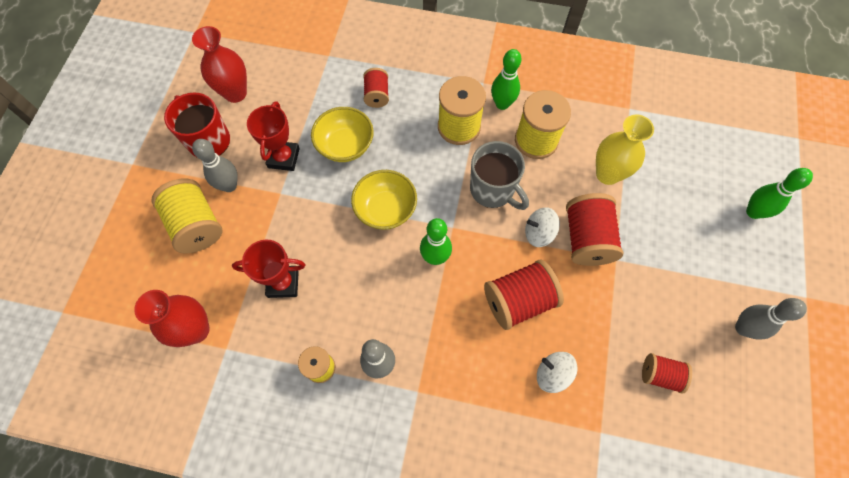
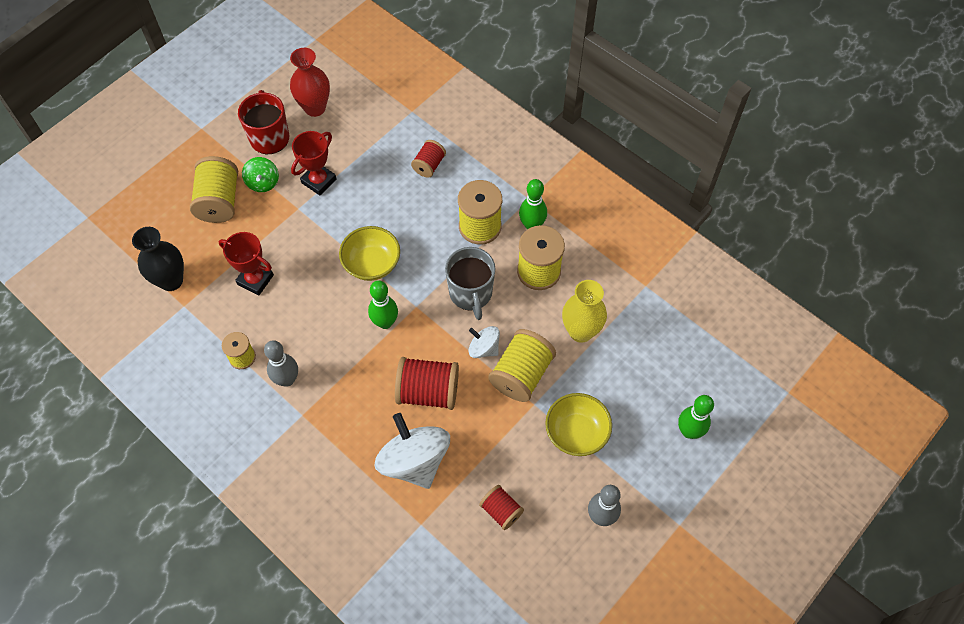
camera: 30 degrees right, 5 degrees down
(196, 330) = (171, 280): red vase -> black vase
(229, 185) = (263, 182): grey bowling pin -> green spinning top
(345, 146) = (374, 195): yellow bowl -> yellow bowl (576, 433)
(552, 374) = (414, 461): white spinning top -> white spinning top, size x1.92
(587, 239) = (521, 374): red spool -> yellow spool

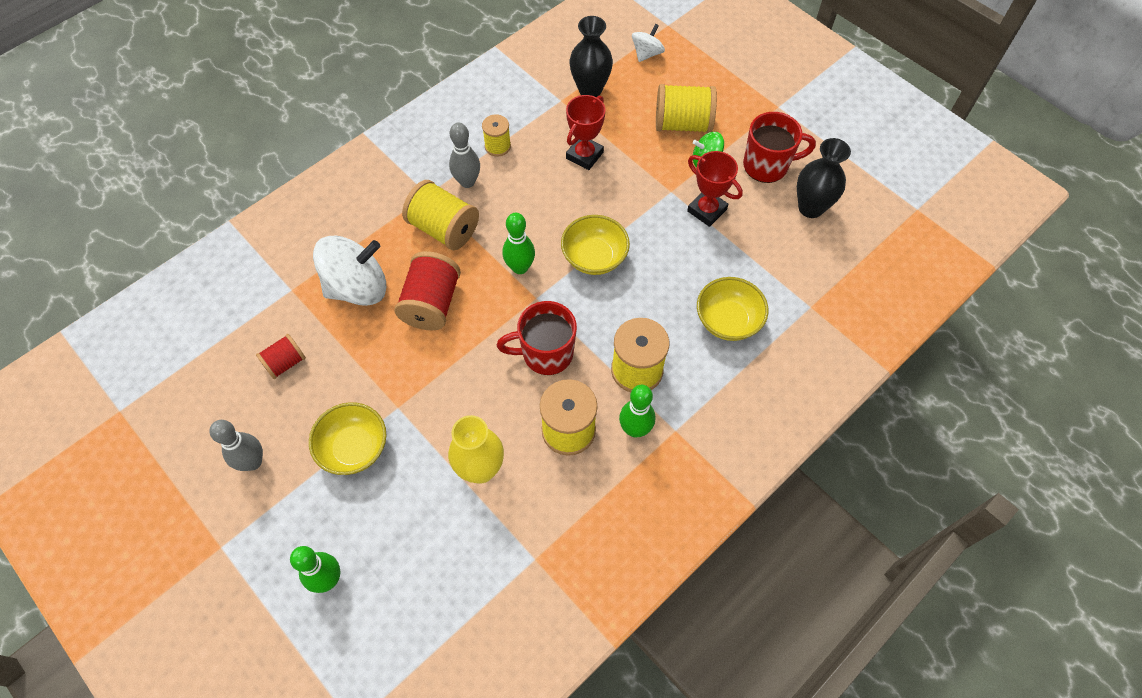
camera: 95 degrees right, 0 degrees up
(315, 108) = (810, 207): red vase -> black vase
(429, 165) = (727, 321): red spool -> yellow bowl
(471, 294) = (546, 353): grey mug -> red mug
(484, 348) = (474, 361): white spinning top -> white spinning top (647, 54)
(521, 374) = (436, 397): yellow spool -> yellow spool (444, 229)

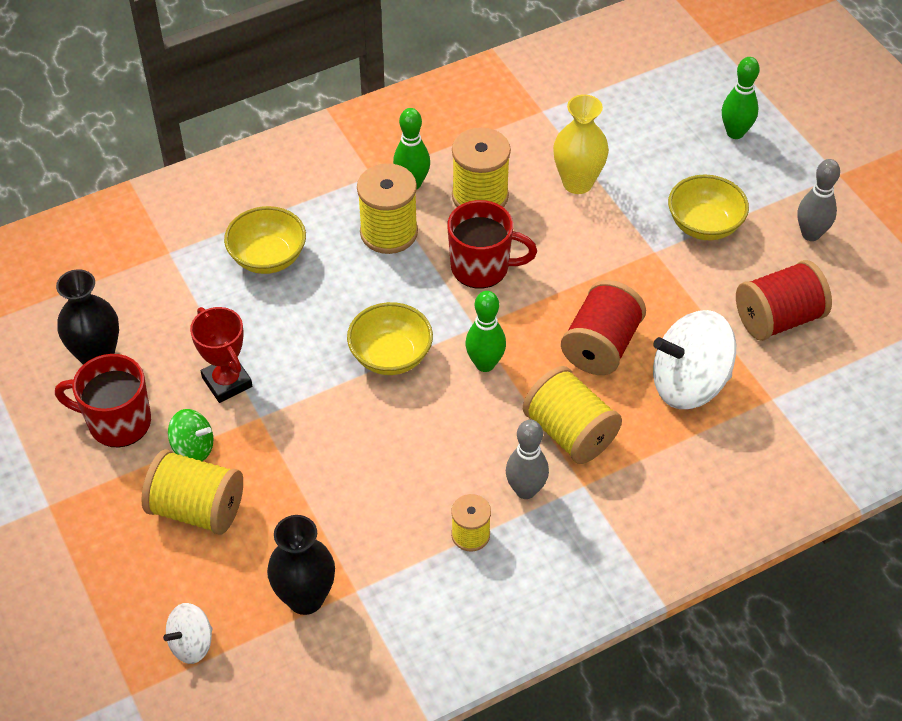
camera: 165 degrees left, 10 degrees down
(285, 363) = (778, 319): red spool -> red spool, size x1.72
(584, 155) = (353, 493): red trophy -> none

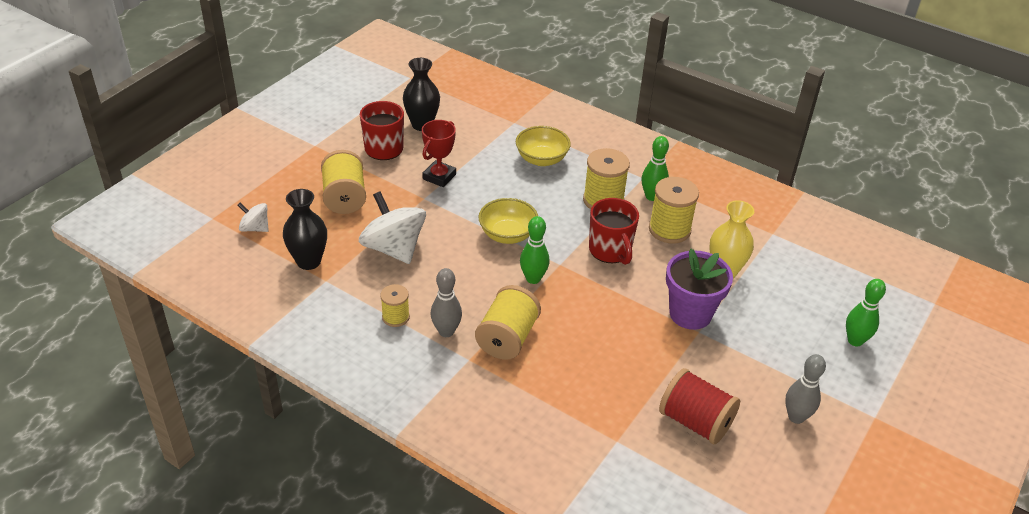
camera: 60 degrees right, 10 degrees down
(193, 448) = (385, 181): green spinning top -> none
(601, 346) = (591, 330): red spool -> none
(624, 245) = (690, 314): none -> purple flower pot
(689, 383) = (594, 388): white spinning top -> white spinning top (394, 248)
(704, 225) = (748, 351): yellow bowl -> none

